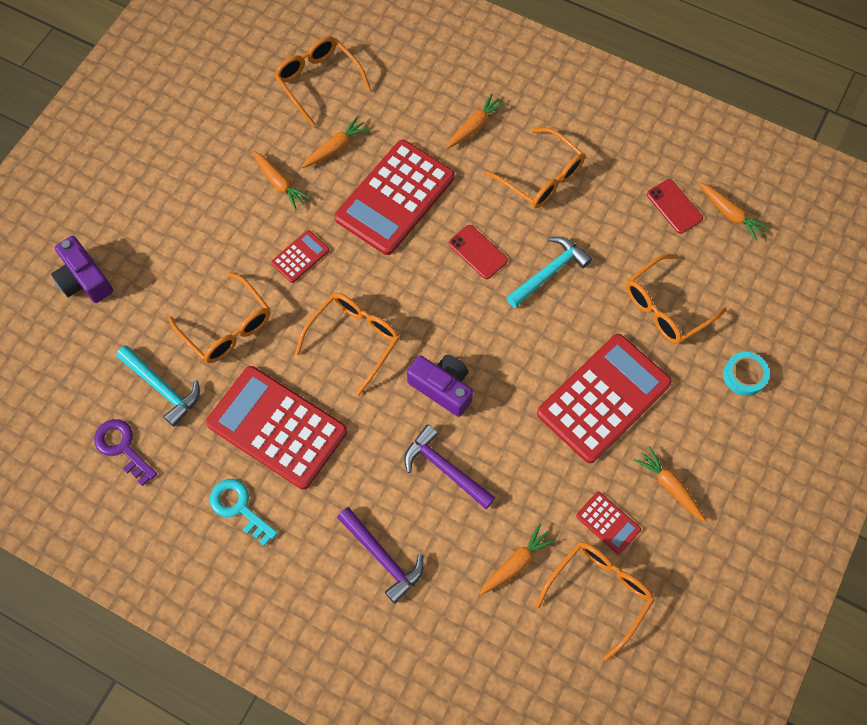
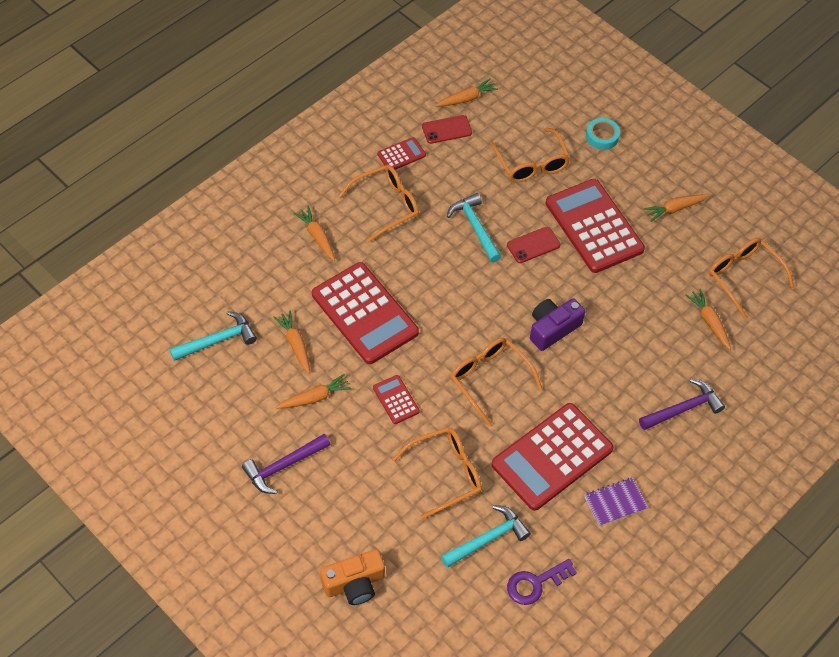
camera: 75 degrees left, 10 degrees down
(84, 279) = (354, 583): purple camera -> orange camera
(239, 507) = (615, 502): turquoise key -> purple notebook
(318, 81) = (217, 340): orange glasses -> turquoise hammer
(445, 468) = (622, 346): purple hammer -> purple hammer (283, 466)
(477, 252) = (439, 270): red phone -> red phone (533, 245)
(608, 523) = (692, 255): red calculator -> red calculator (401, 155)

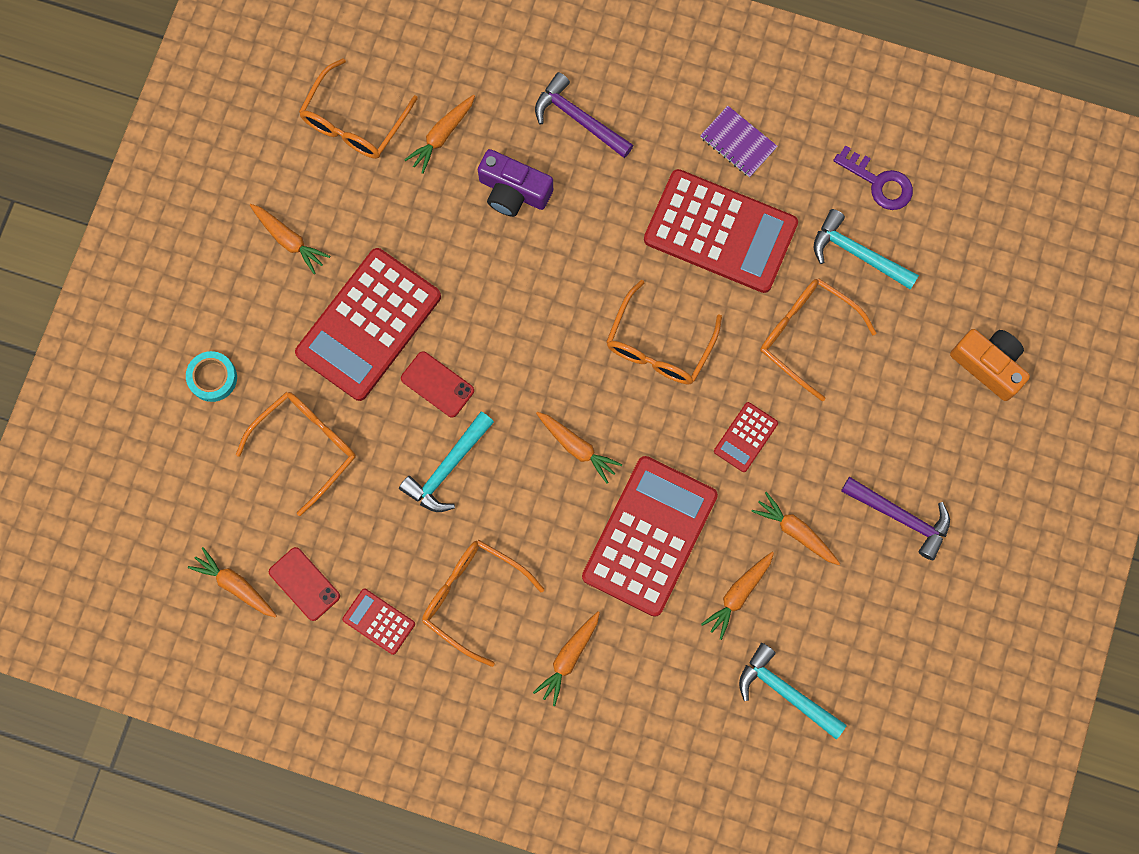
camera: 115 degrees left, 20 degrees up
(447, 301) = (577, 447): none -> orange carrot
(552, 328) = (549, 306): purple camera -> purple camera (513, 191)

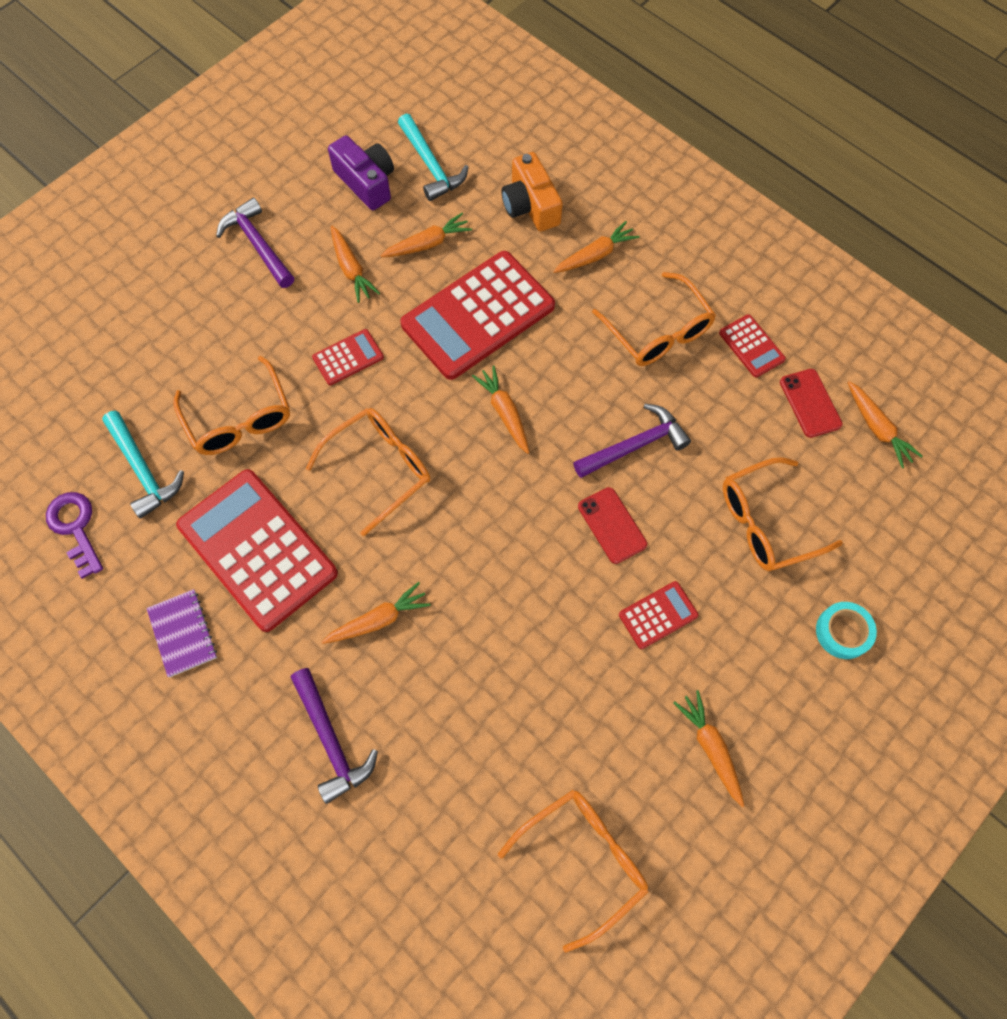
camera: 155 degrees left, 10 degrees down
(368, 324) = (658, 615): red calculator -> red calculator, size x0.45
(442, 136) = (490, 792): orange carrot -> orange carrot (378, 620)
(447, 468) = (635, 445): turquoise hammer -> purple hammer
(513, 191) = (442, 690): purple camera -> purple camera (366, 182)
(988, 365) = (100, 326): orange camera -> orange camera (530, 206)

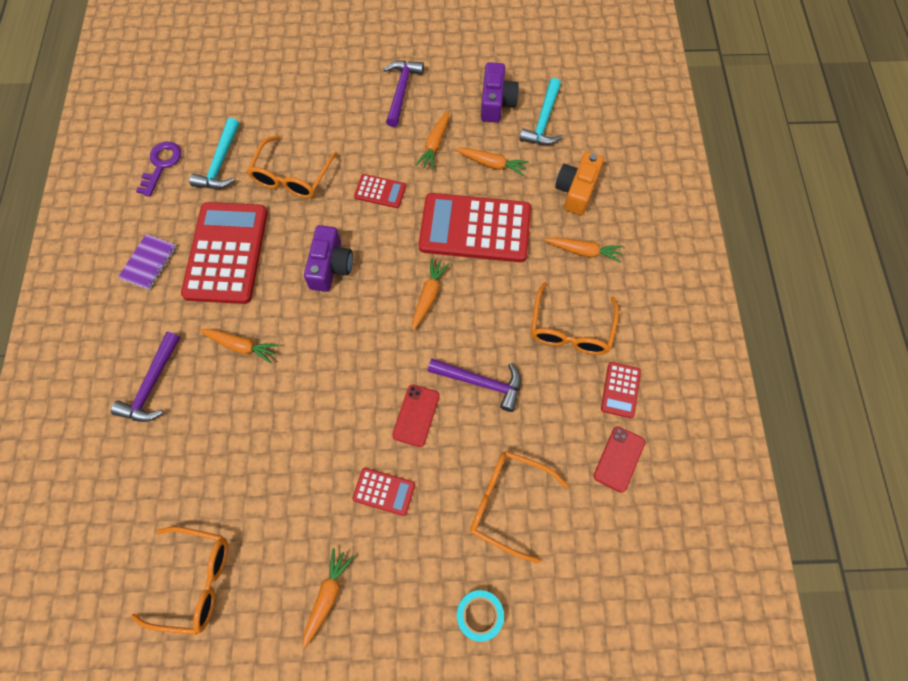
camera: 45 degrees right, 0 degrees up
(380, 468) = (330, 266): orange glasses -> purple camera
(877, 428) = (646, 516): orange carrot -> none

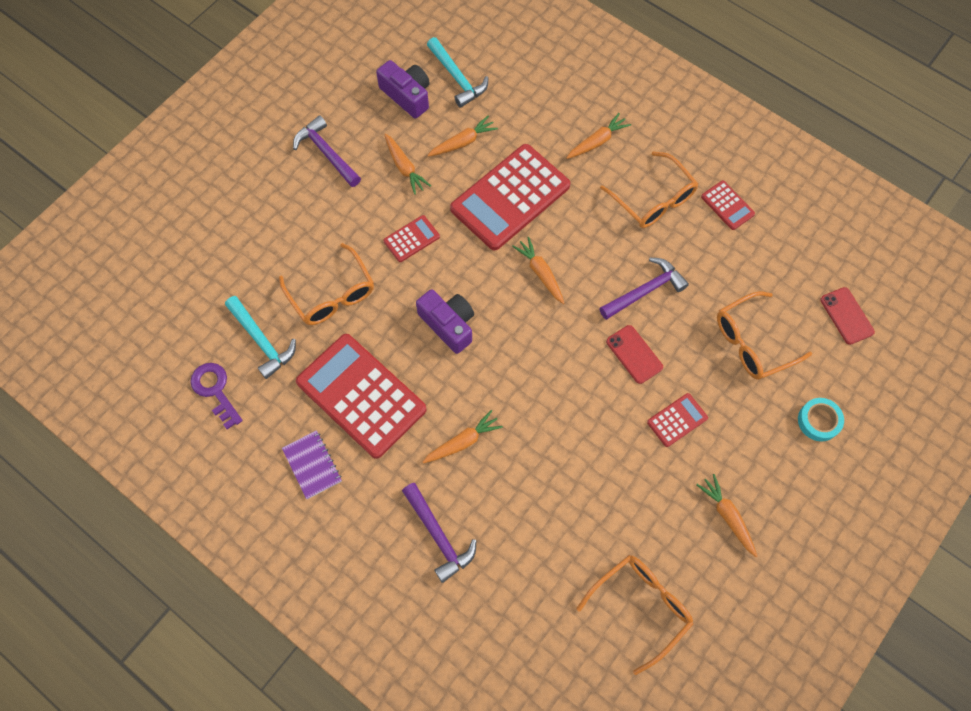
camera: 50 degrees left, 0 degrees up
(576, 190) = (541, 105): orange camera -> none
(619, 459) = (777, 247): red phone -> red phone (846, 316)

